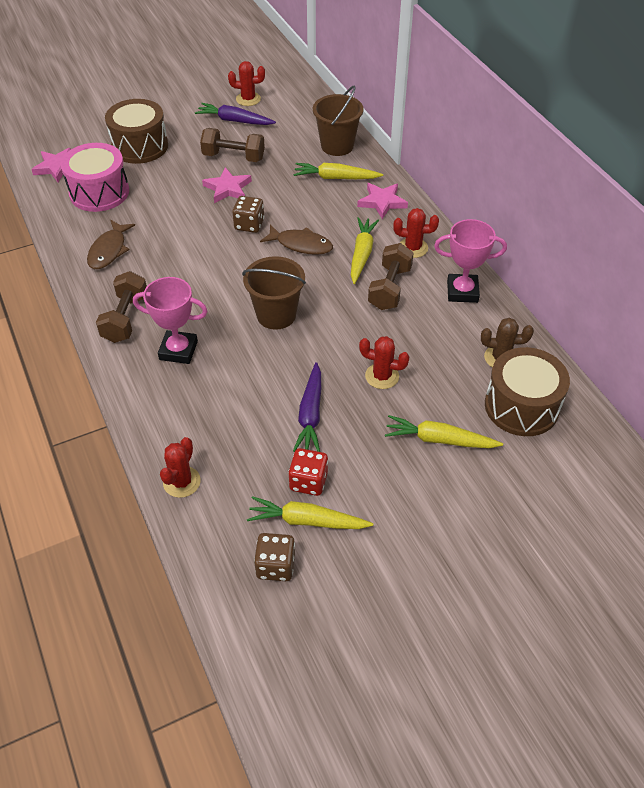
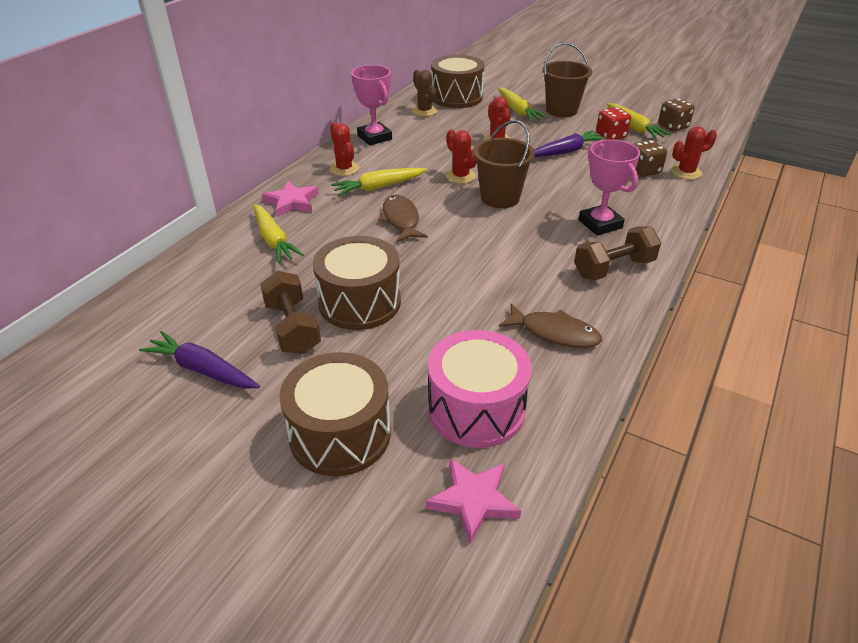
camera: 125 degrees left, 10 degrees down
(109, 250) = (554, 333): brown fish -> brown fish turned 45 degrees clockwise
(227, 188) = (359, 302): pink star -> brown drum
(234, 121) = (202, 369): purple carrot -> purple carrot turned 135 degrees clockwise
(248, 99) = (131, 385): red cactus -> red cactus (460, 176)
(249, 225) = (405, 260): brown dice -> brown dice (643, 171)
(337, 146) = (208, 262): brown bucket -> brown bucket (561, 110)
(389, 288) = (406, 163): brown dumbbell -> none

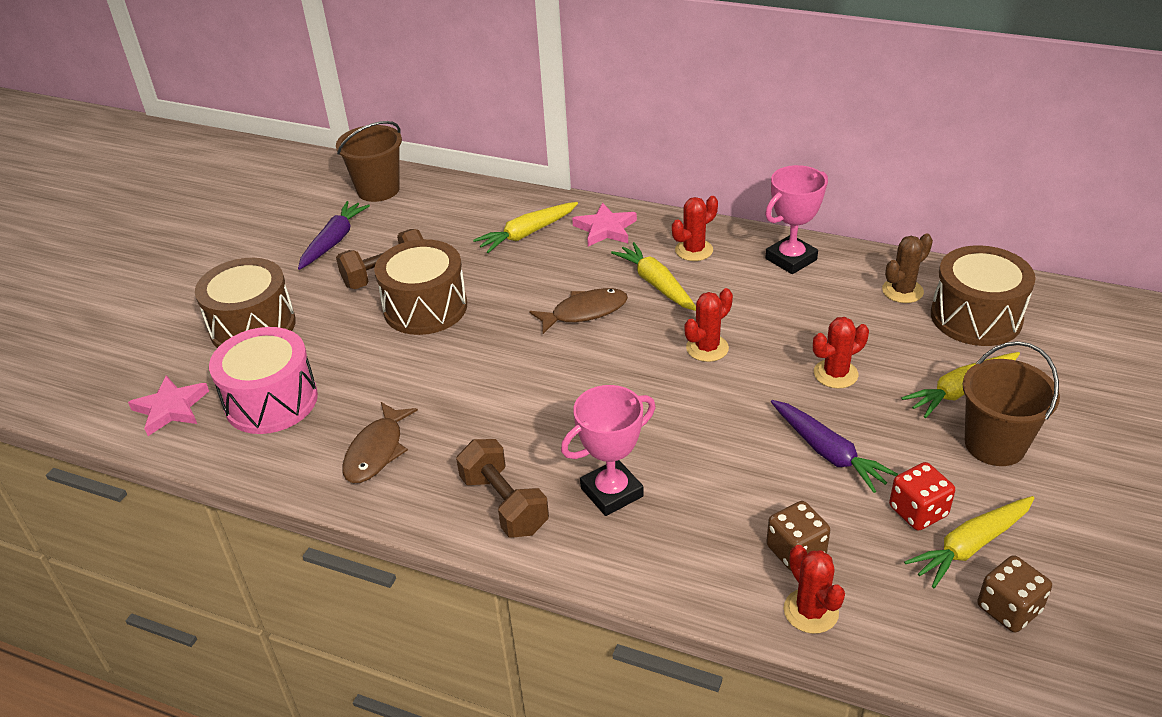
camera: 85 degrees right, 0 degrees up
(500, 198) = (659, 389): brown bucket -> brown bucket (378, 190)

